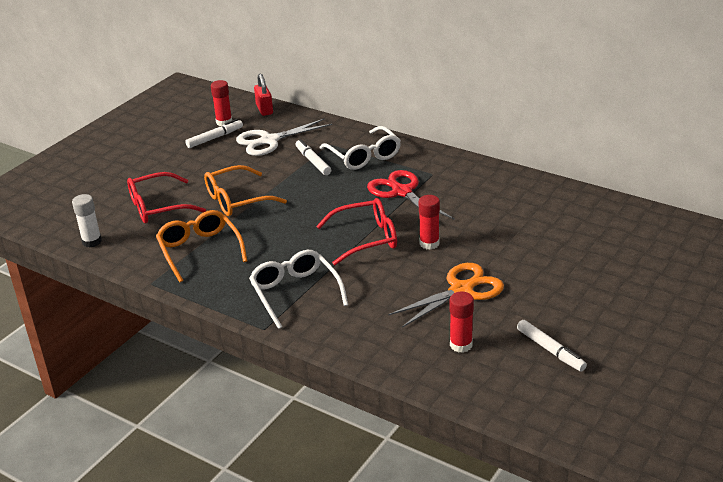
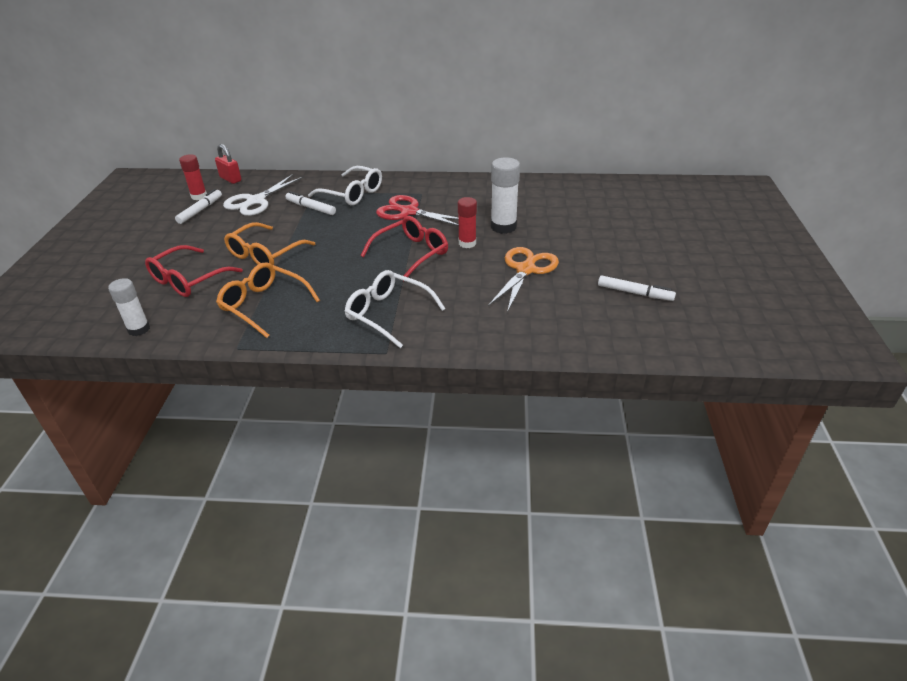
camera: 30 degrees left, 5 degrees up
(461, 345) = (565, 311): red glue stick -> none
(482, 236) = (503, 227): none -> white glue stick

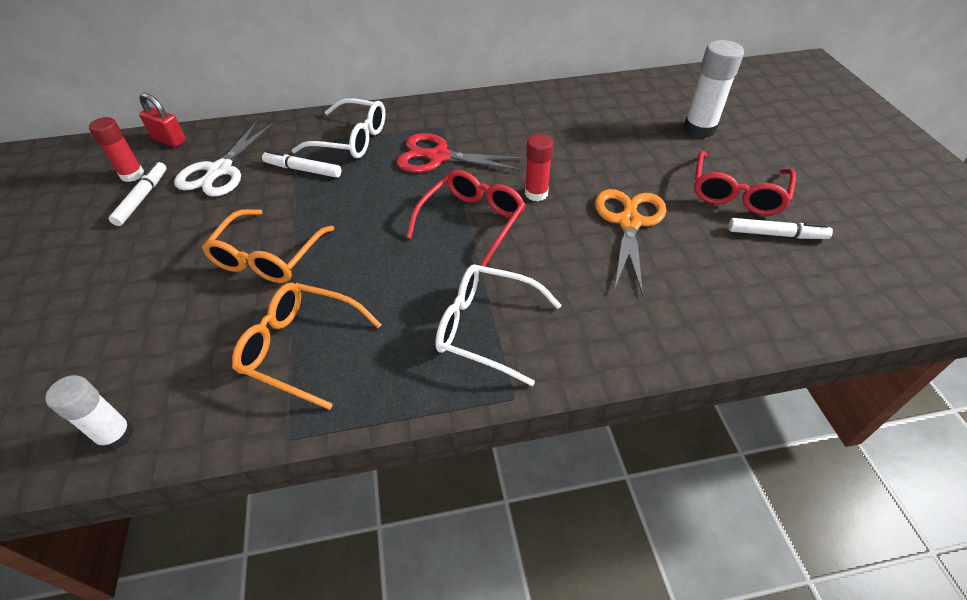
camera: 15 degrees left, 10 degrees up
(188, 280) = (166, 324): red glasses -> red glasses (737, 193)
(503, 227) = (568, 161): white glue stick -> white glue stick (699, 129)

